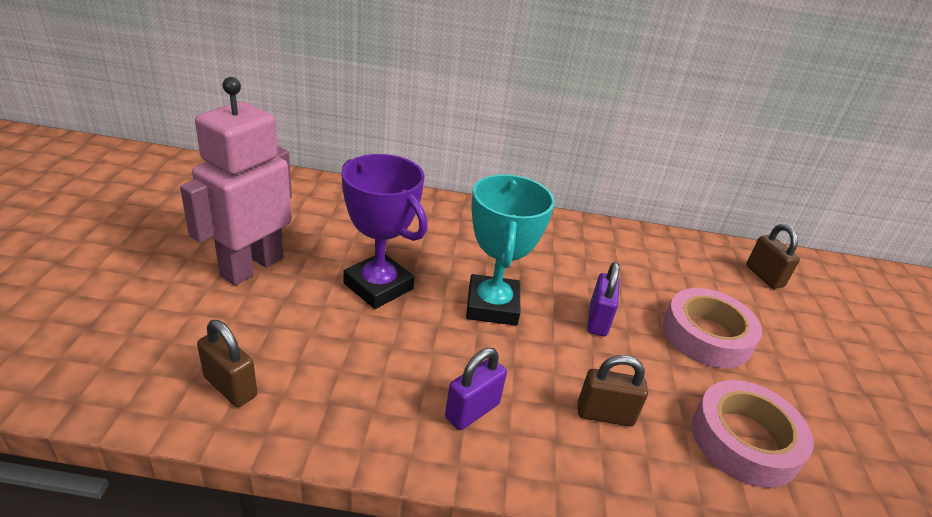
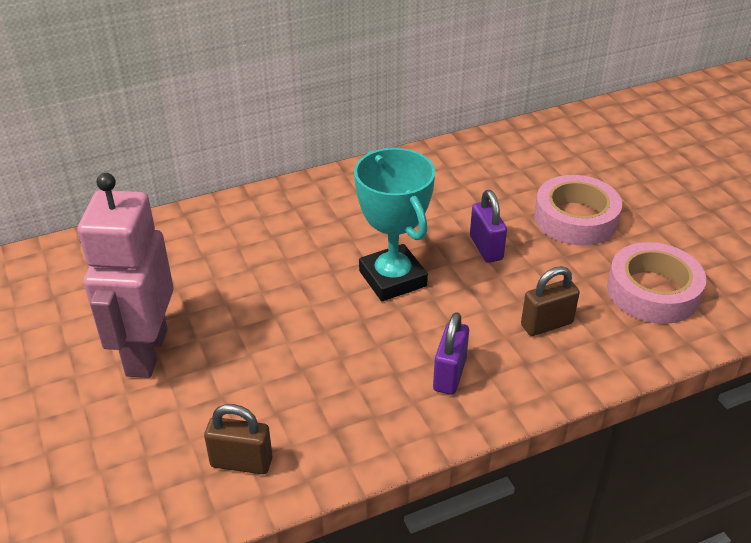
camera: 25 degrees left, 5 degrees up
(378, 286) = (280, 311): purple trophy -> none
(764, 276) = (585, 140): brown padlock -> none

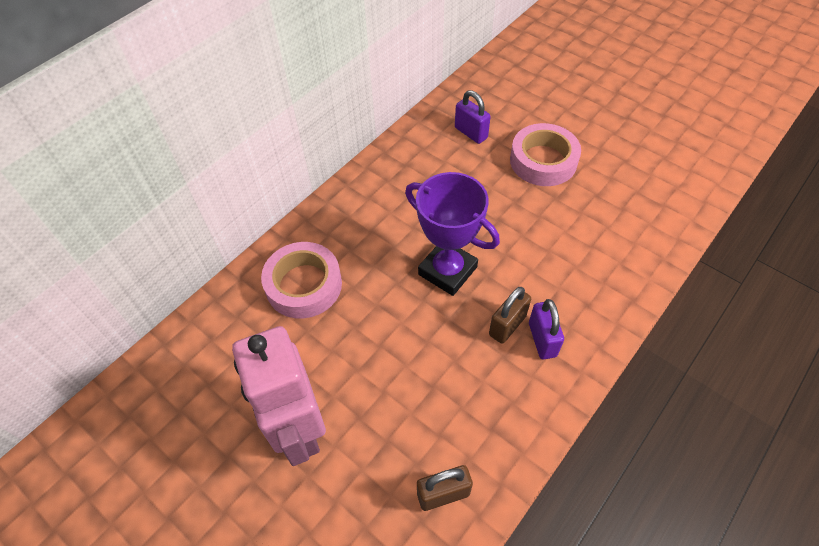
camera: 25 degrees left, 15 degrees up
(392, 278) = (447, 271): turquoise trophy -> purple trophy
(486, 248) = (497, 213): purple padlock -> purple padlock (471, 133)
(546, 324) = (580, 264): brown padlock -> brown padlock (507, 325)
(653, 291) = (631, 204): pink tape -> pink tape (304, 285)

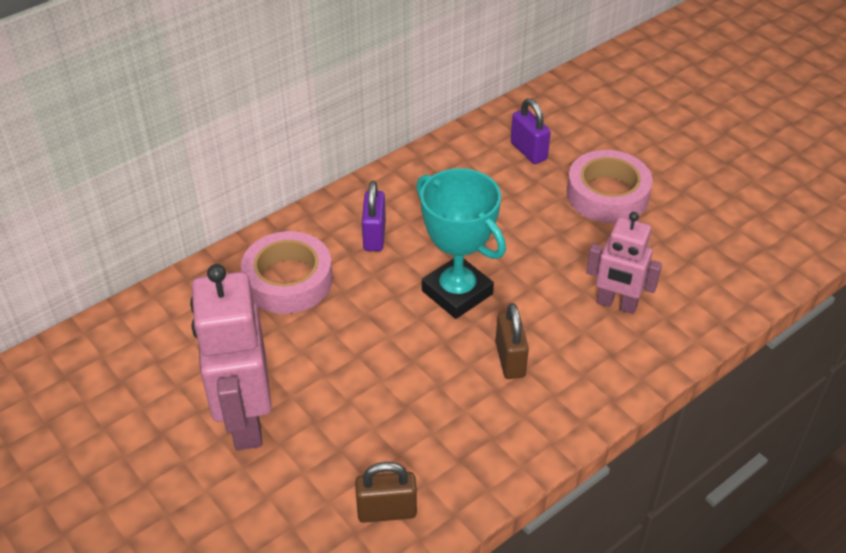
camera: 10 degrees right, 10 degrees down
(447, 271) = (457, 292): purple trophy -> turquoise trophy
(507, 325) = (510, 359): brown padlock -> brown padlock turned 60 degrees counterclockwise
(542, 339) = (546, 381): purple padlock -> purple padlock (374, 236)
(578, 258) = (616, 304): none -> pink robot

